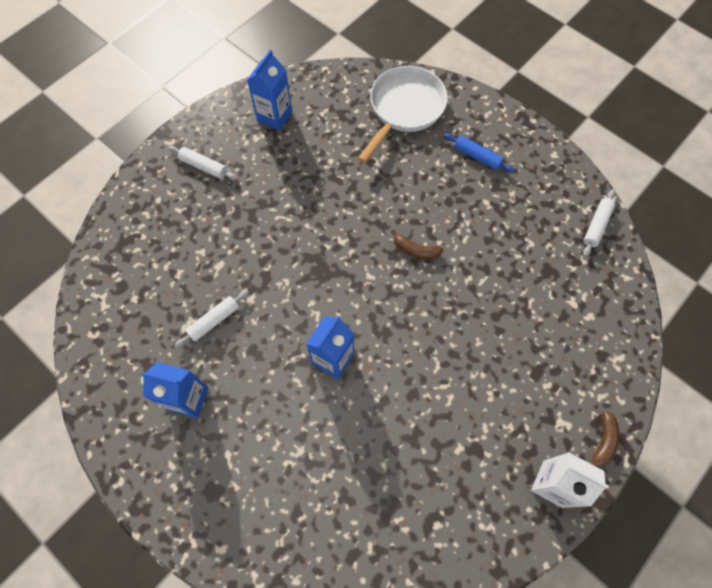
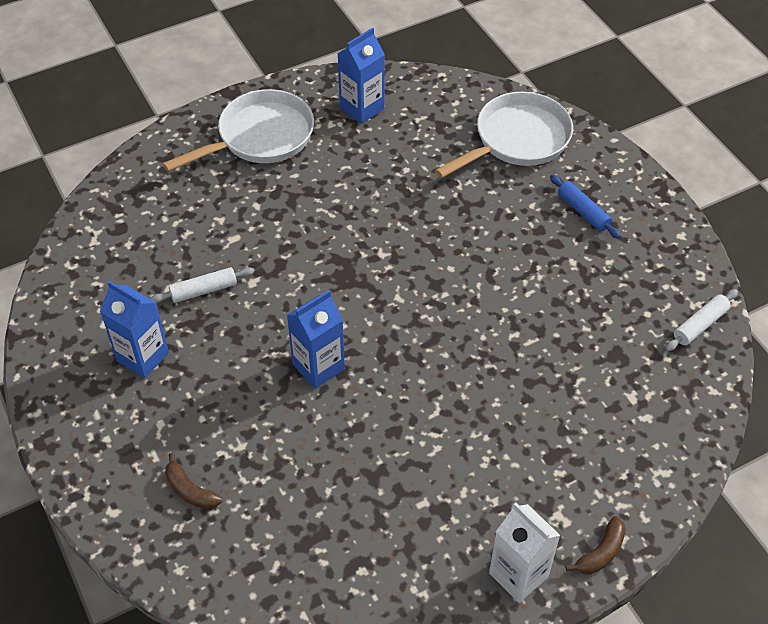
camera: 20 degrees right, 15 degrees down
(204, 166) = (260, 137): white rolling pin -> white pan
(415, 250) = (464, 287): brown banana -> brown banana (190, 490)

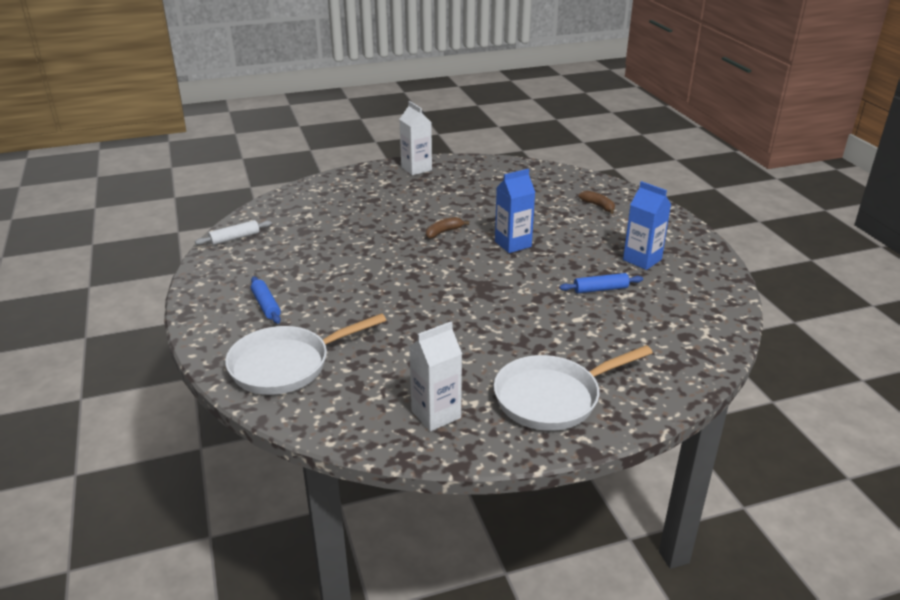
camera: 170 degrees left, 20 degrees down
(203, 290) = (600, 289): white rolling pin -> blue rolling pin
(362, 108) = (436, 414): blue carton -> white carton
(601, 553) = (369, 171): brown banana -> brown banana (443, 232)

